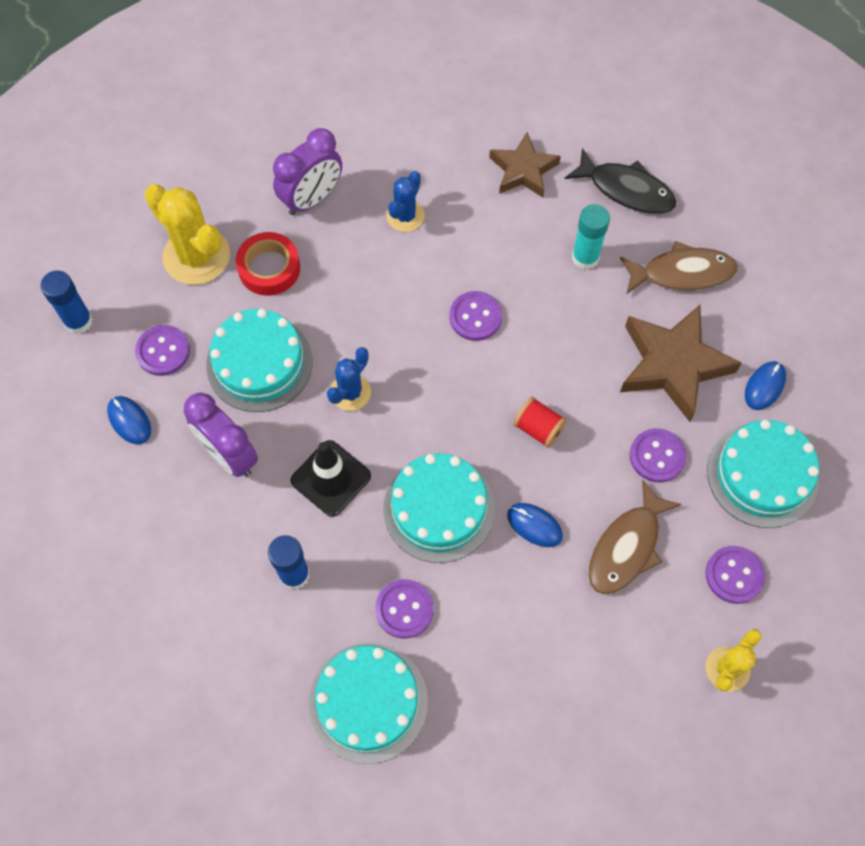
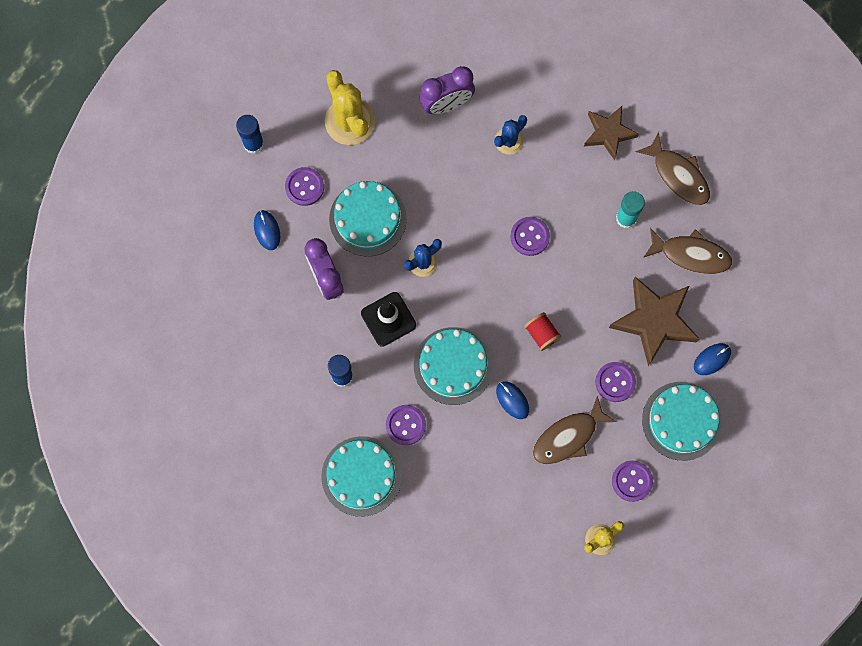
camera: 20 degrees right, 10 degrees up
(269, 268) = (398, 148): red tape -> none
(626, 190) = (678, 175): black fish -> brown fish

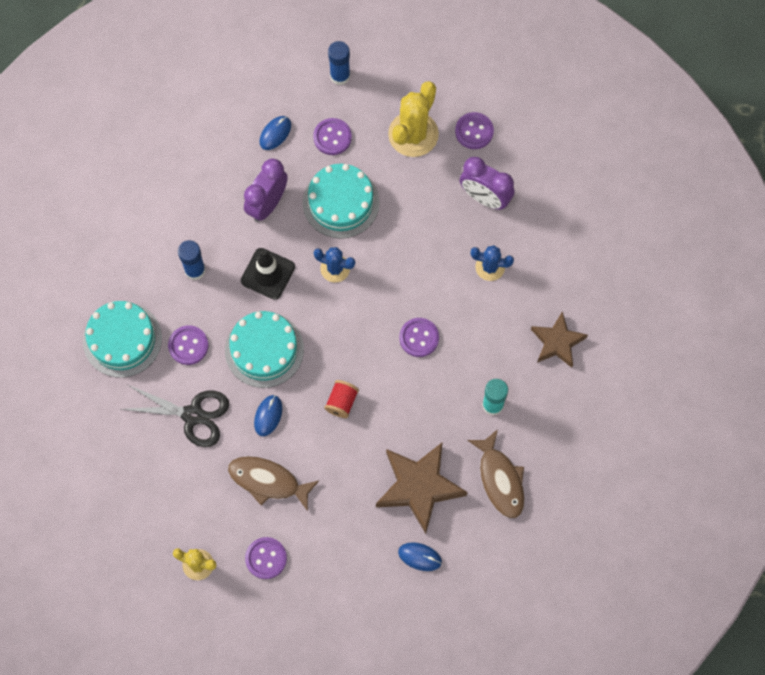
camera: 55 degrees right, 5 degrees down
(469, 461) = (193, 415): none -> black scissors
(615, 382) = (342, 489): purple button -> purple button (474, 131)
(678, 175) = (563, 423): brown fish -> none
(681, 421) = (347, 566): turquoise cake -> none

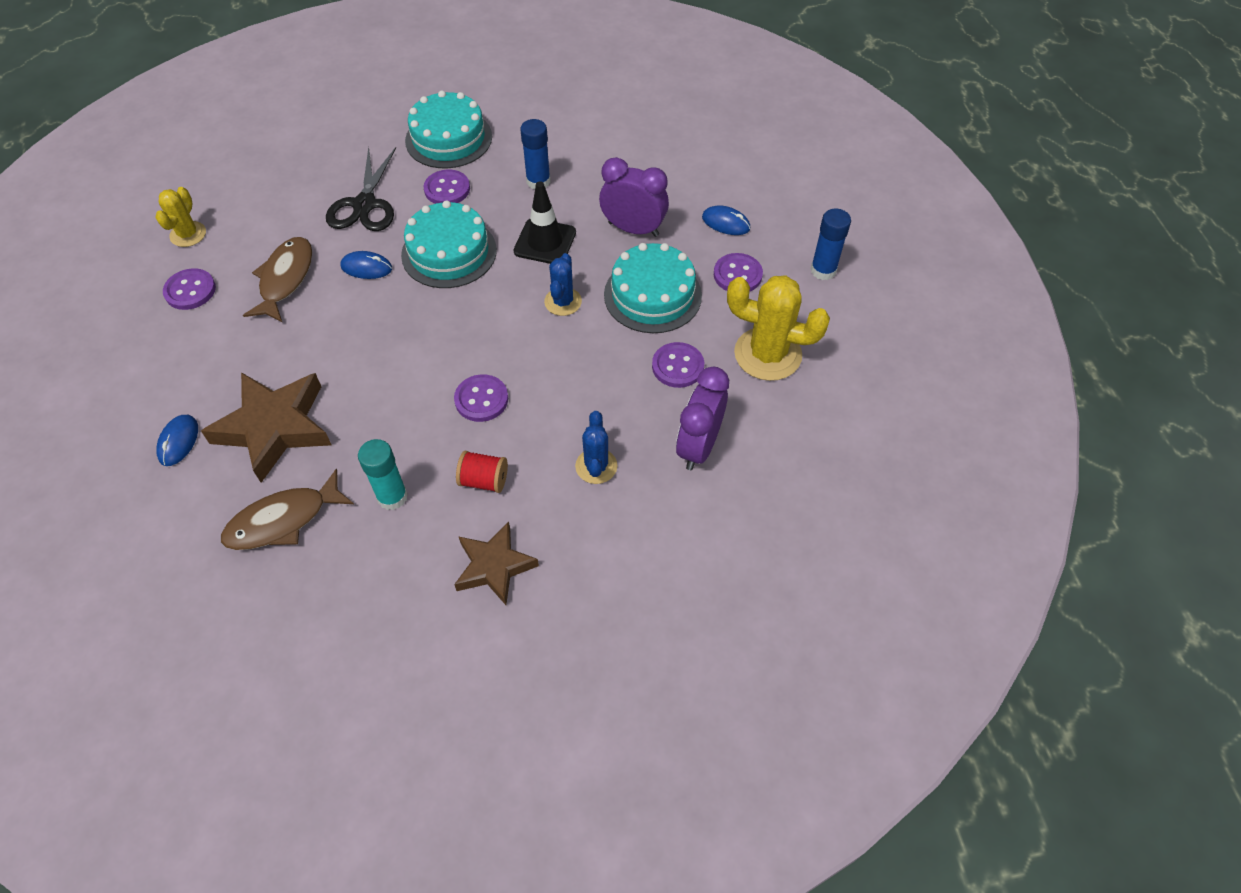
camera: 80 degrees right, 15 degrees down
(342, 402) = (387, 333): red spool -> red spool (484, 480)
(474, 131) = (794, 420): purple button -> purple button (678, 366)

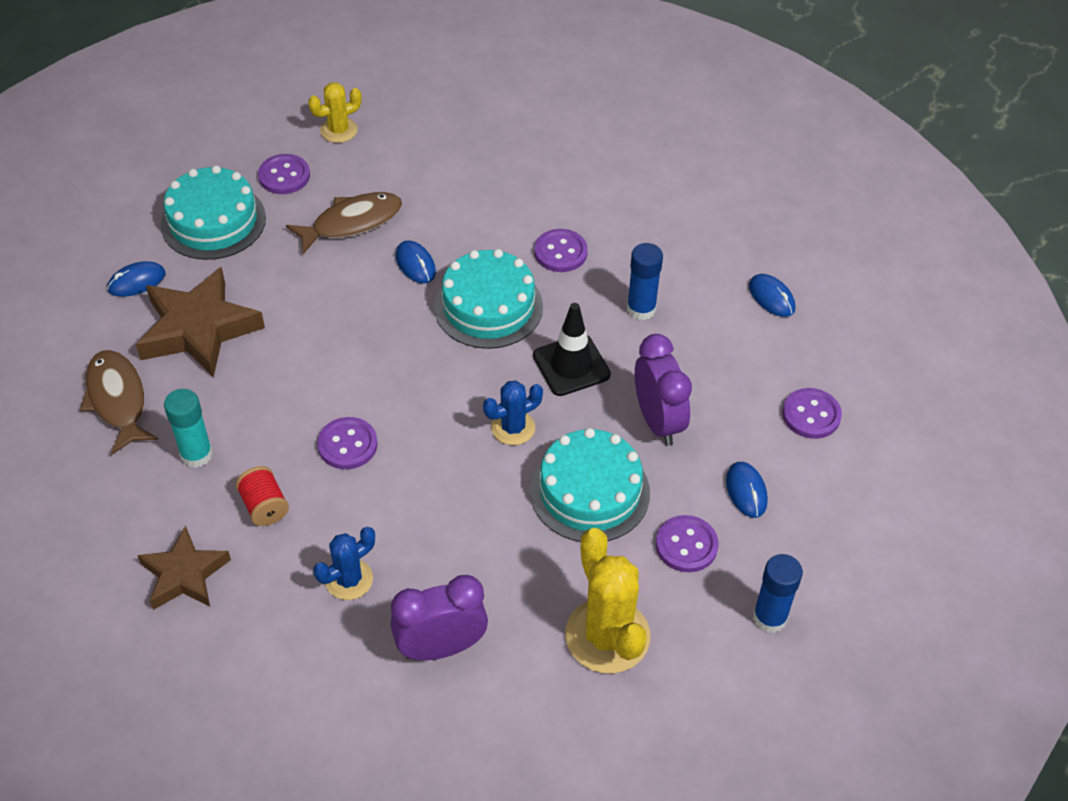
camera: 50 degrees right, 5 degrees down
(283, 520) = (118, 400): brown fish -> brown fish turned 45 degrees clockwise
(364, 205) = (483, 211): black scissors -> none
(448, 138) = (623, 209): turquoise cake -> turquoise cake (213, 221)
(597, 120) = (771, 297): none -> blue mouse
(678, 366) = (521, 569): purple button -> purple button (811, 415)

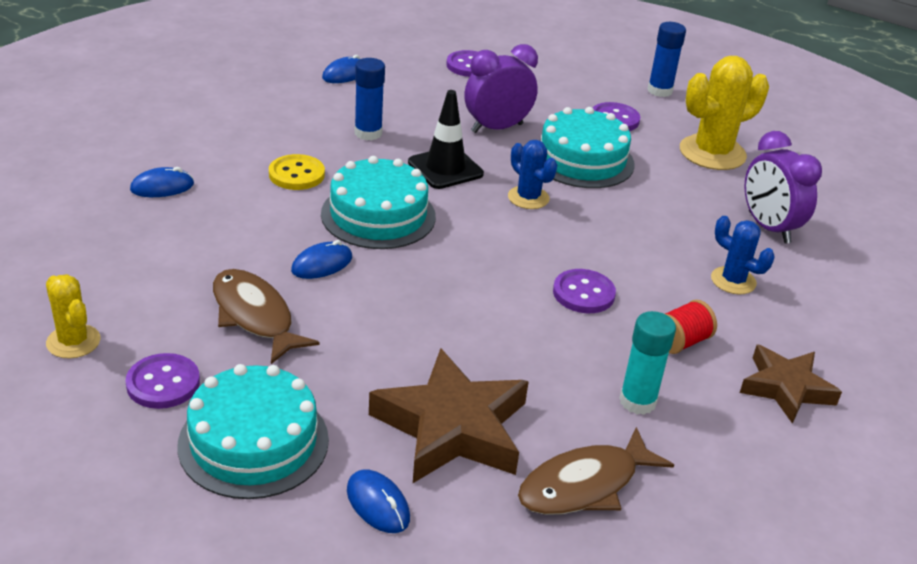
camera: 100 degrees left, 15 degrees down
(560, 252) = (296, 174): purple button -> yellow button
(746, 491) = (553, 94): blue mouse -> blue mouse (162, 187)

